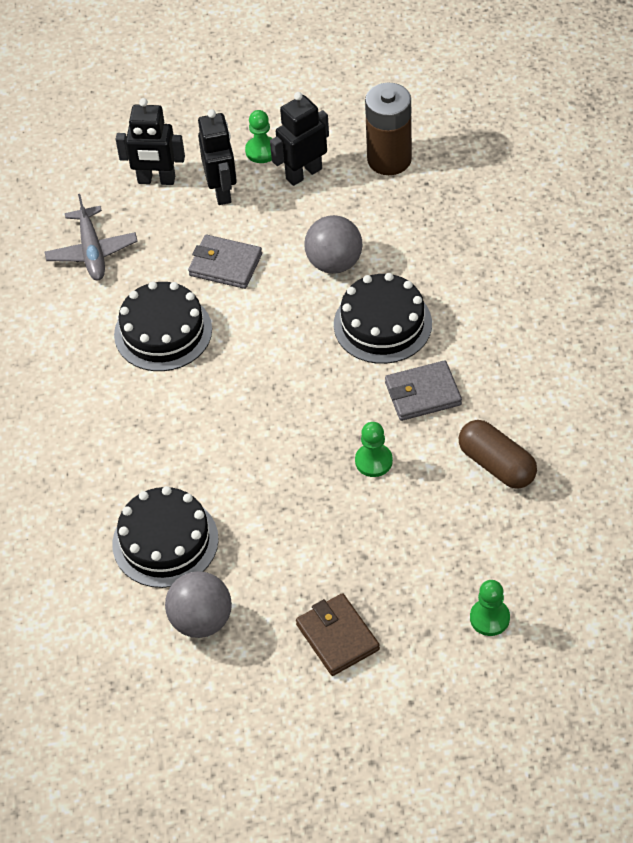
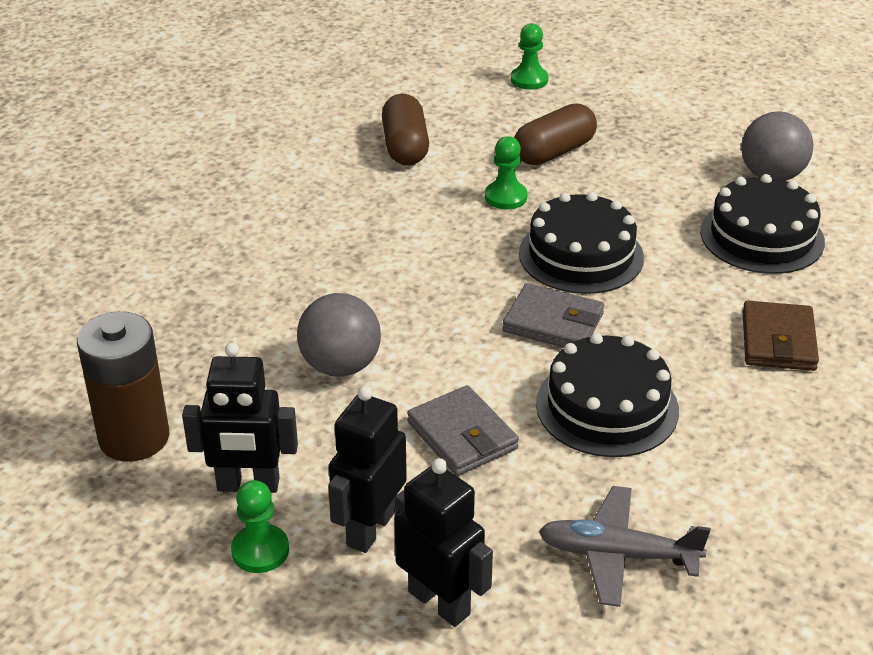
camera: 145 degrees left, 15 degrees down
(92, 251) = (617, 555): grey plane -> grey plane turned 105 degrees counterclockwise
(337, 637) = (661, 120): brown wallet -> brown wallet (778, 341)
(382, 324) = (365, 286): black cake -> black cake (581, 255)
(385, 535) = (554, 152): none -> brown capsule
(423, 394) = (401, 217): grey wallet -> grey wallet (553, 323)

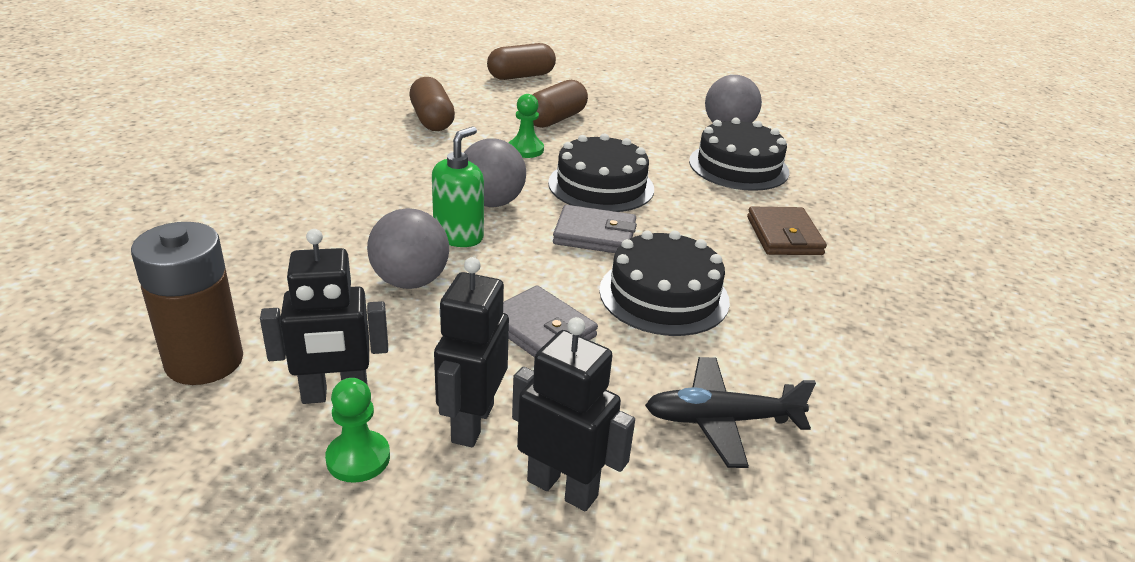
camera: 15 degrees left, 5 degrees down
(402, 314) = (459, 236): none -> green soap dispenser
(448, 271) = (491, 202): none -> grey ball
(529, 80) = (521, 76): green pawn -> brown capsule
(617, 555) = (721, 420): grey plane -> black plane

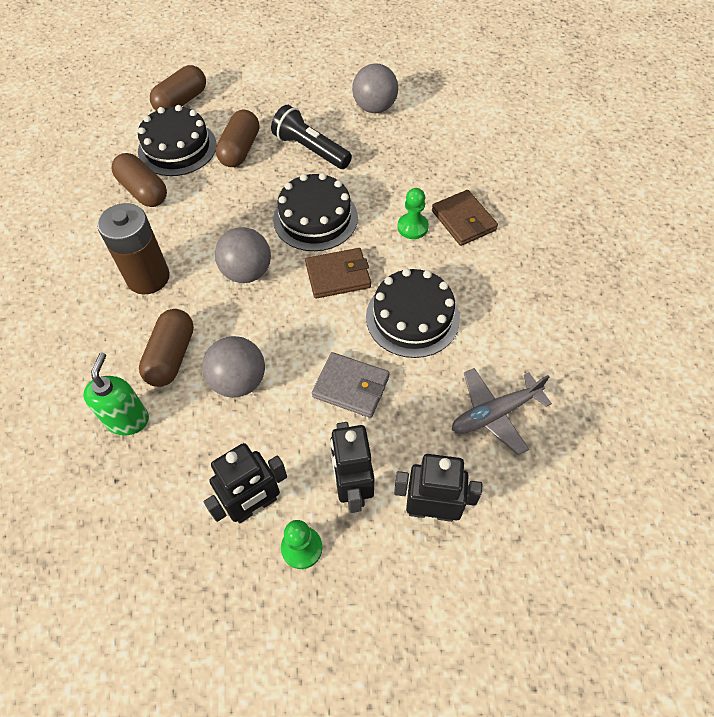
camera: 20 degrees left, 25 degrees up
(204, 361) = (150, 520): brown battery -> brown battery (148, 277)
(354, 239) = (171, 356): none -> brown capsule
(459, 236) = (245, 320): green soap dispenser -> green soap dispenser (127, 419)
(526, 149) = (238, 198): green pawn -> green pawn (412, 227)
(595, 235) = (338, 276): grey wallet -> brown wallet
(633, 138) = (311, 149): none -> black flashlight
(721, 420) = (494, 413): black plane -> grey plane
(738, 166) = (401, 153): black cake -> black cake (177, 148)

